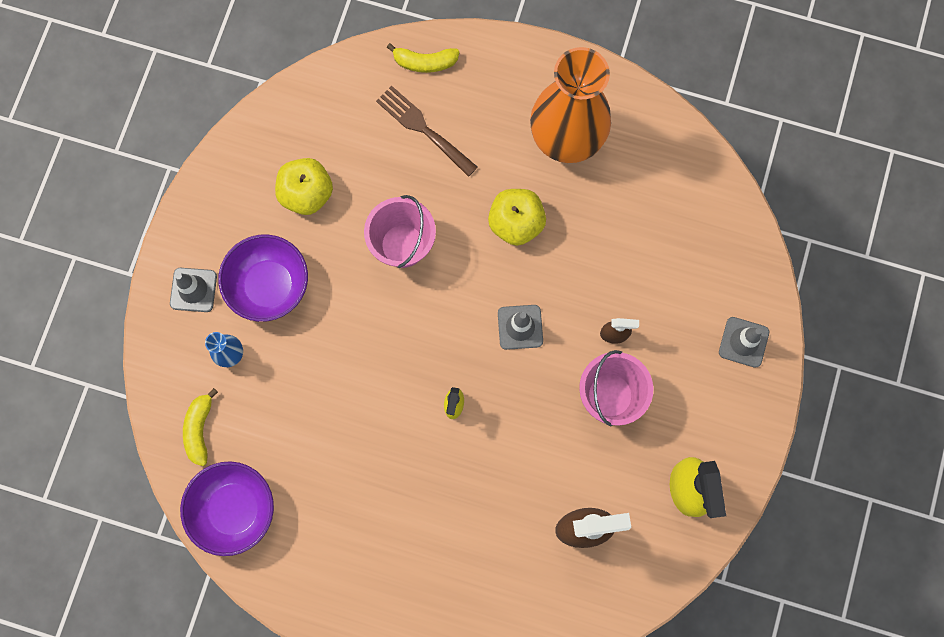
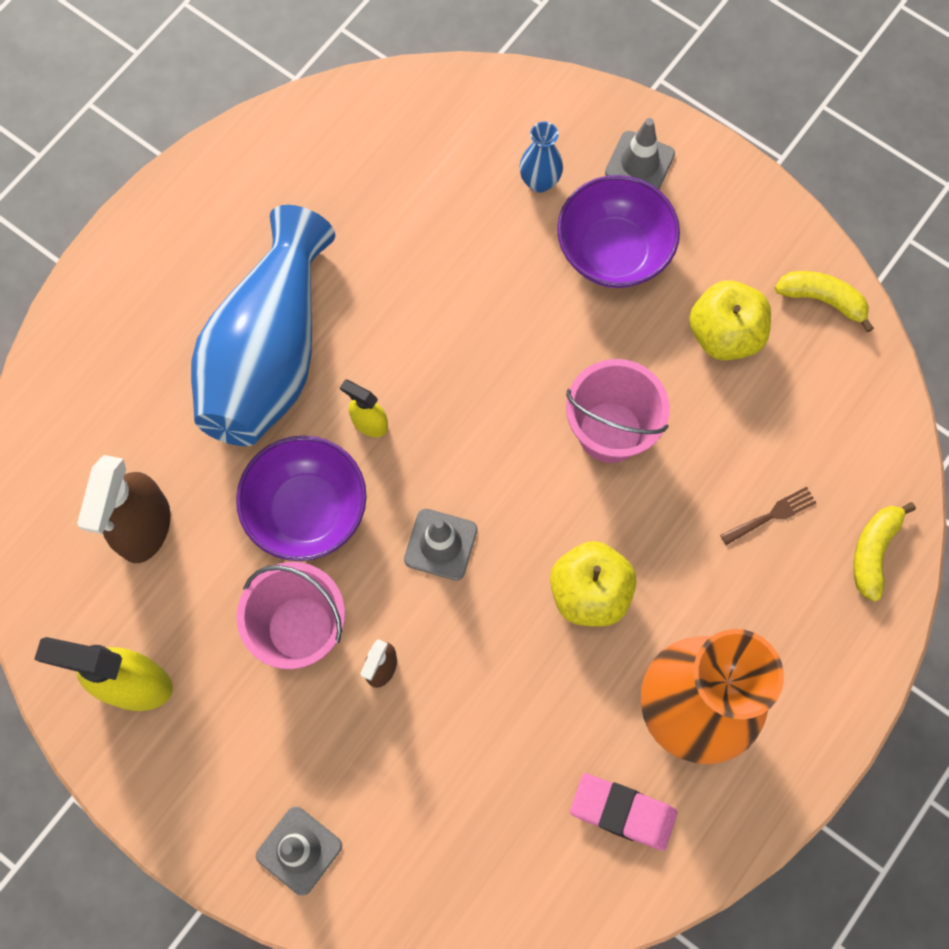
camera: 110 degrees right, 5 degrees down
(200, 429) = (459, 122): yellow banana -> yellow banana (822, 300)
(234, 509) = (346, 131): purple bowl -> purple bowl (307, 510)
(423, 128) = (772, 515): brown fork -> brown fork, size x0.57
(428, 494) = (269, 353): none -> blue vase
(642, 161) = (622, 812): none -> pink eraser

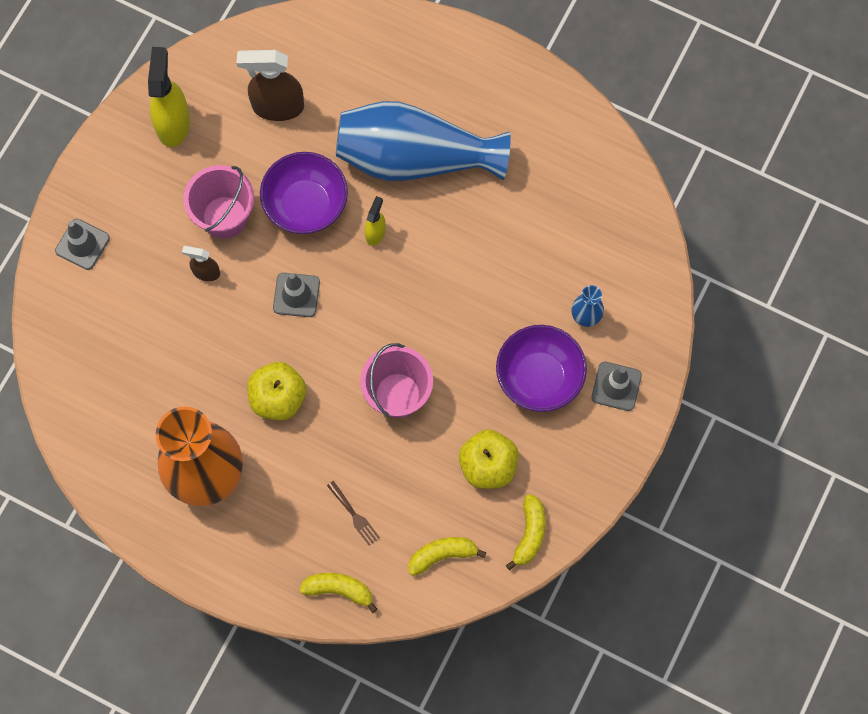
camera: 80 degrees right, 0 degrees up
(622, 812) = (132, 441): pink eraser -> none
(839, 411) = (442, 555): none -> yellow banana

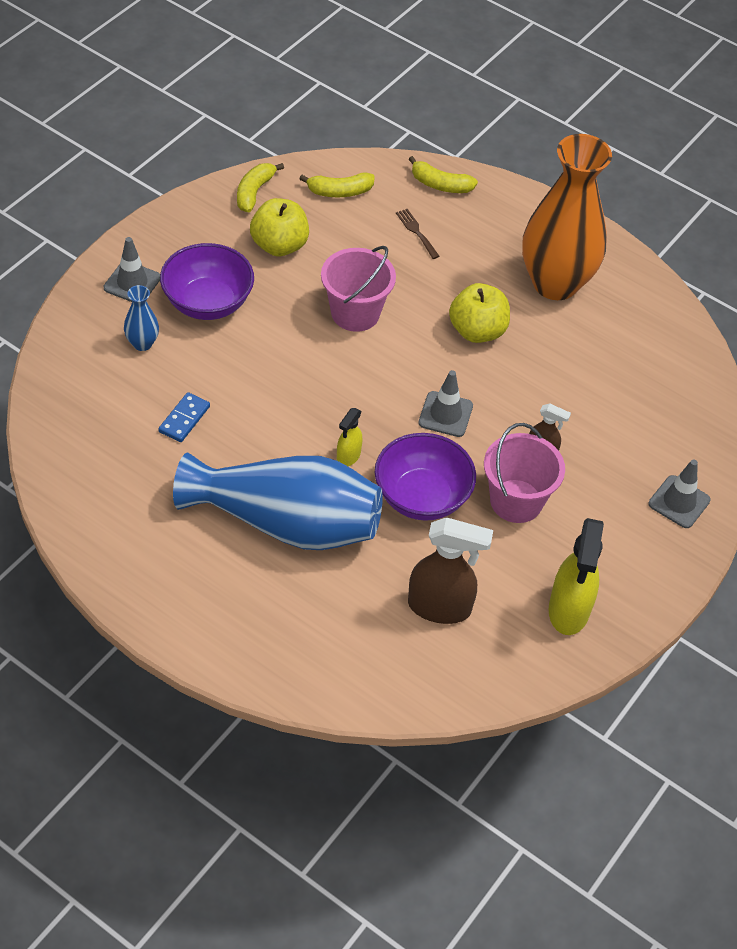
camera: 175 degrees left, 20 degrees down
(525, 242) = (184, 419): none -> blue domino

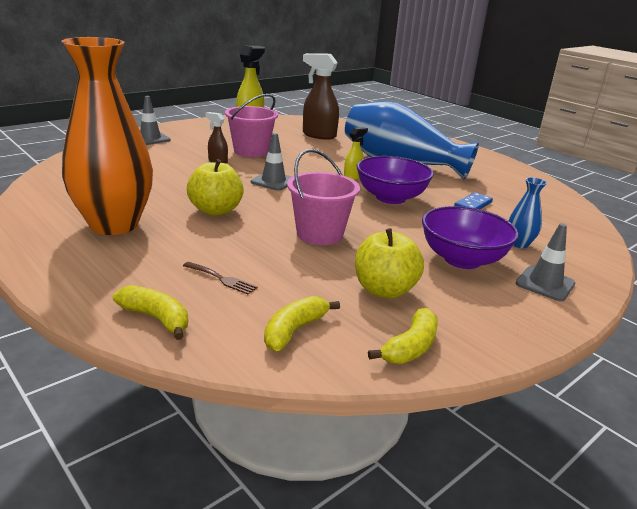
camera: 165 degrees left, 25 degrees down
(340, 191) = (294, 331): yellow banana -> yellow banana turned 60 degrees counterclockwise
(416, 232) = (222, 279): brown fork -> brown fork turned 45 degrees counterclockwise
(421, 497) = (310, 160): purple bowl -> purple bowl (391, 198)

